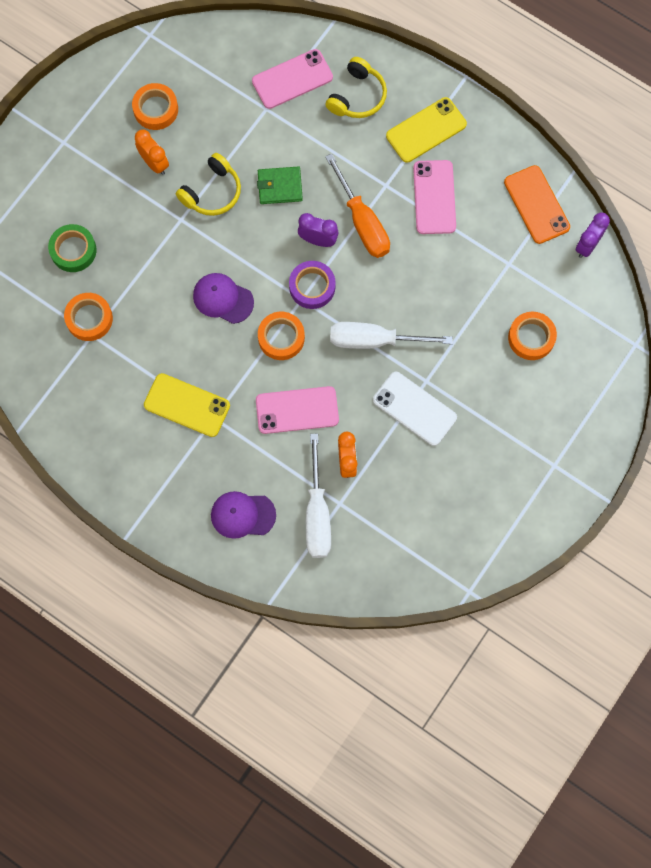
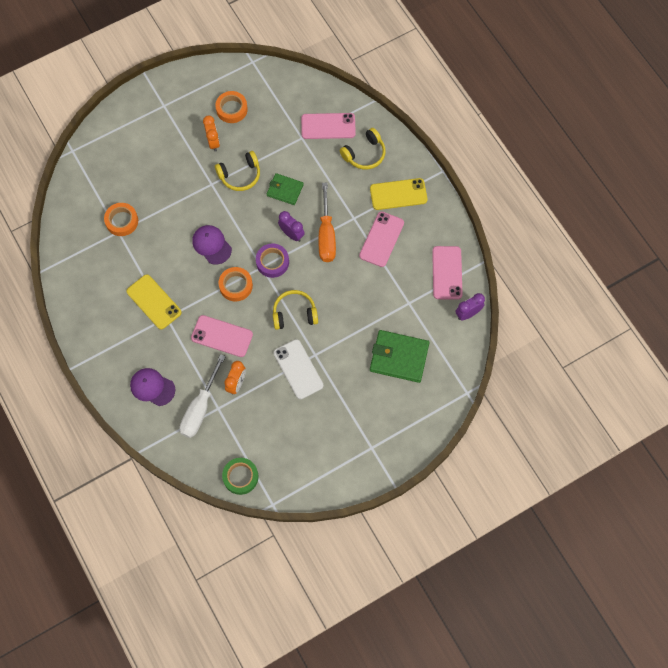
camera: 25 degrees right, 5 degrees down
(73, 250) = (134, 174): green tape -> green tape (240, 477)
(373, 340) = (294, 313): white screwdriver -> yellow headphones
(531, 338) = (399, 357): orange tape -> green wallet
(536, 204) = (447, 273): orange phone -> pink phone

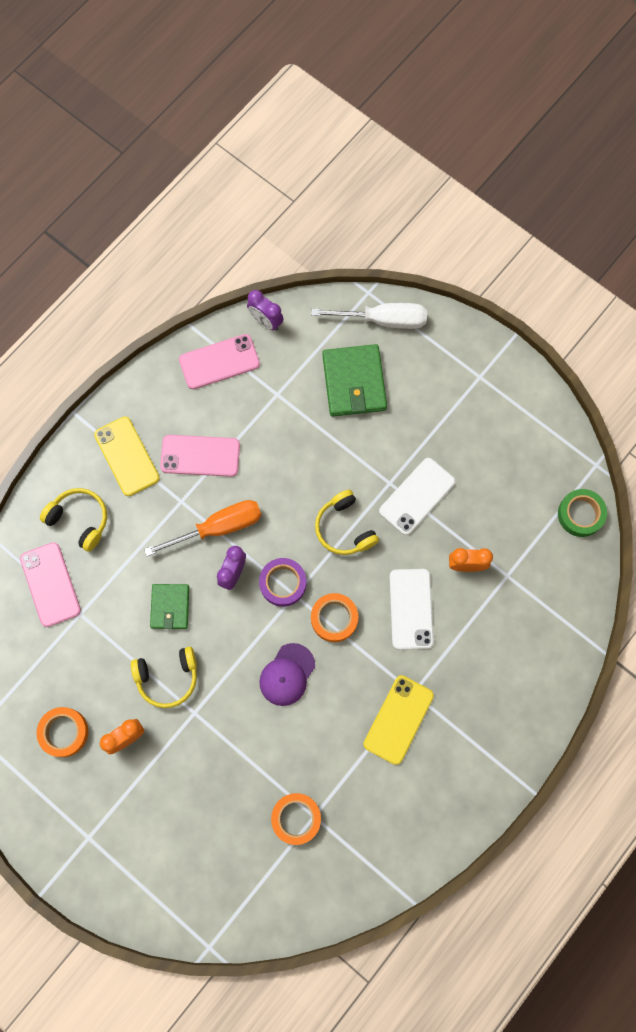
camera: 110 degrees left, 5 degrees up
(152, 387) = (515, 671): purple cap -> none
(200, 408) = (517, 598): white screwdriver -> white screwdriver (384, 320)
(222, 336) = (411, 609): pink phone -> white phone
(240, 175) = (167, 677): yellow headphones -> yellow headphones turned 120 degrees clockwise

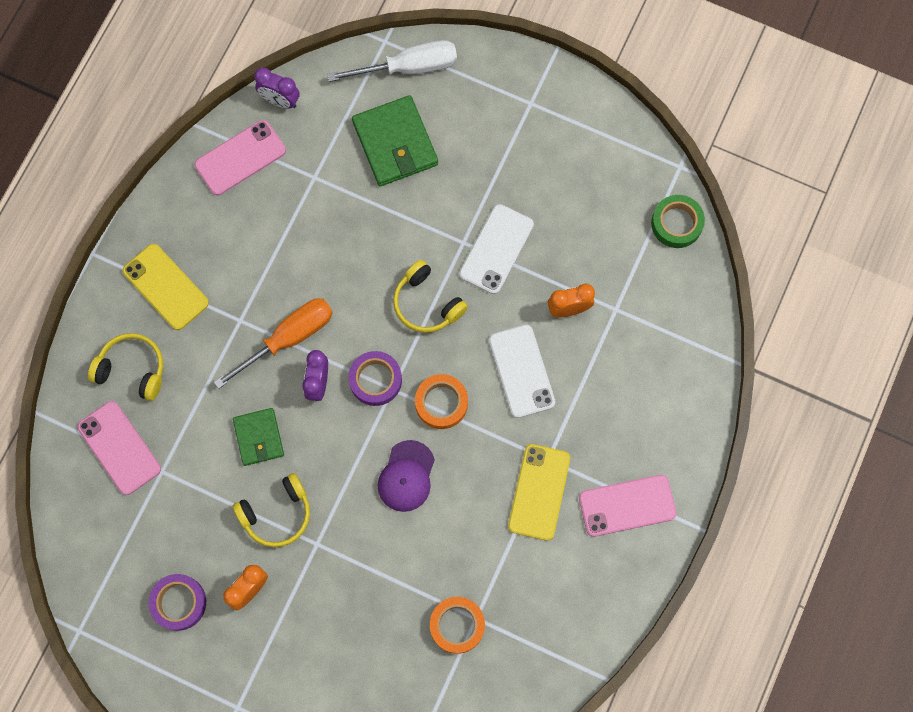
camera: 15 degrees left, 0 degrees up
(64, 732) = (179, 602): orange tape -> purple tape
(200, 456) = (247, 266): pink phone -> pink phone (627, 505)

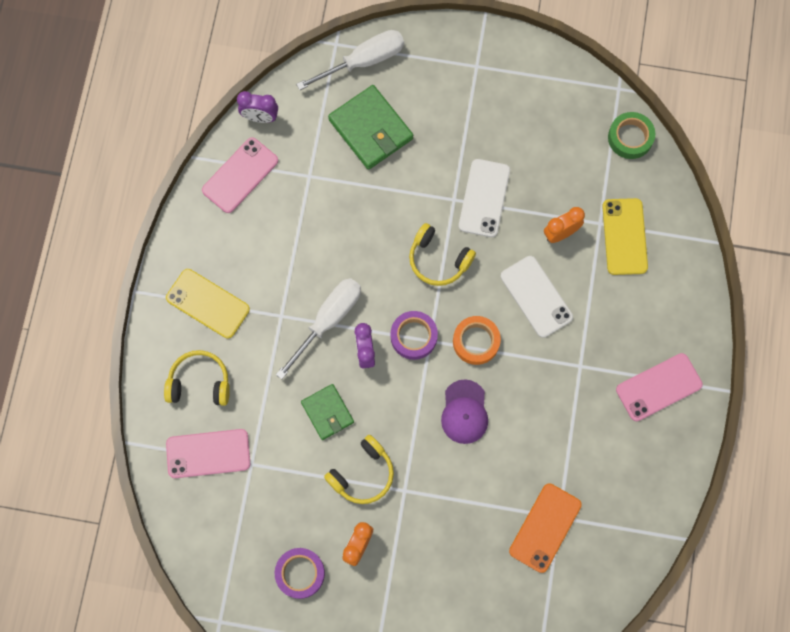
camera: 15 degrees left, 0 degrees up
(119, 448) = (208, 453): pink phone -> pink phone turned 45 degrees counterclockwise
(289, 337) = (329, 319): orange screwdriver -> white screwdriver
(457, 625) = (545, 527): orange tape -> orange phone
(539, 492) = (581, 395): yellow phone -> yellow phone (624, 236)

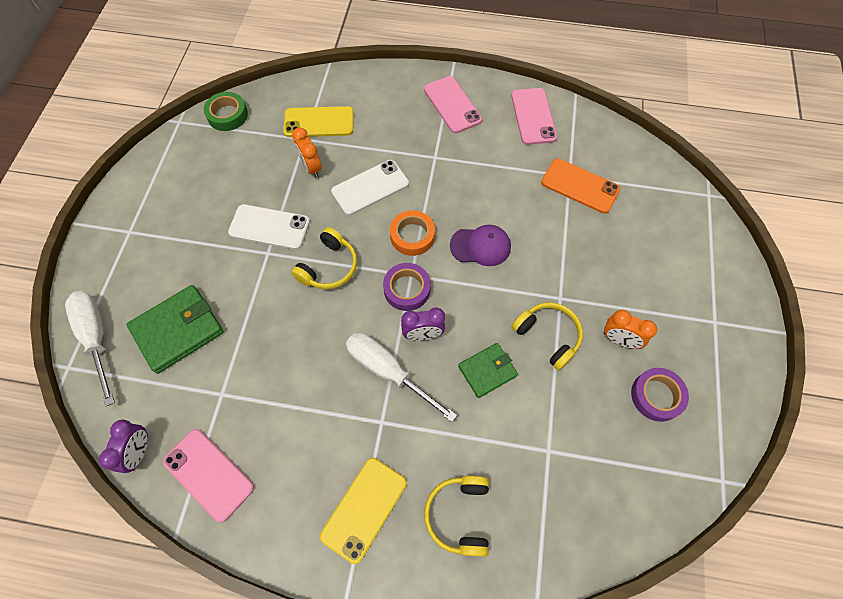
camera: 90 degrees left, 10 degrees down
(208, 453) = (541, 501): pink phone -> pink phone (533, 116)

